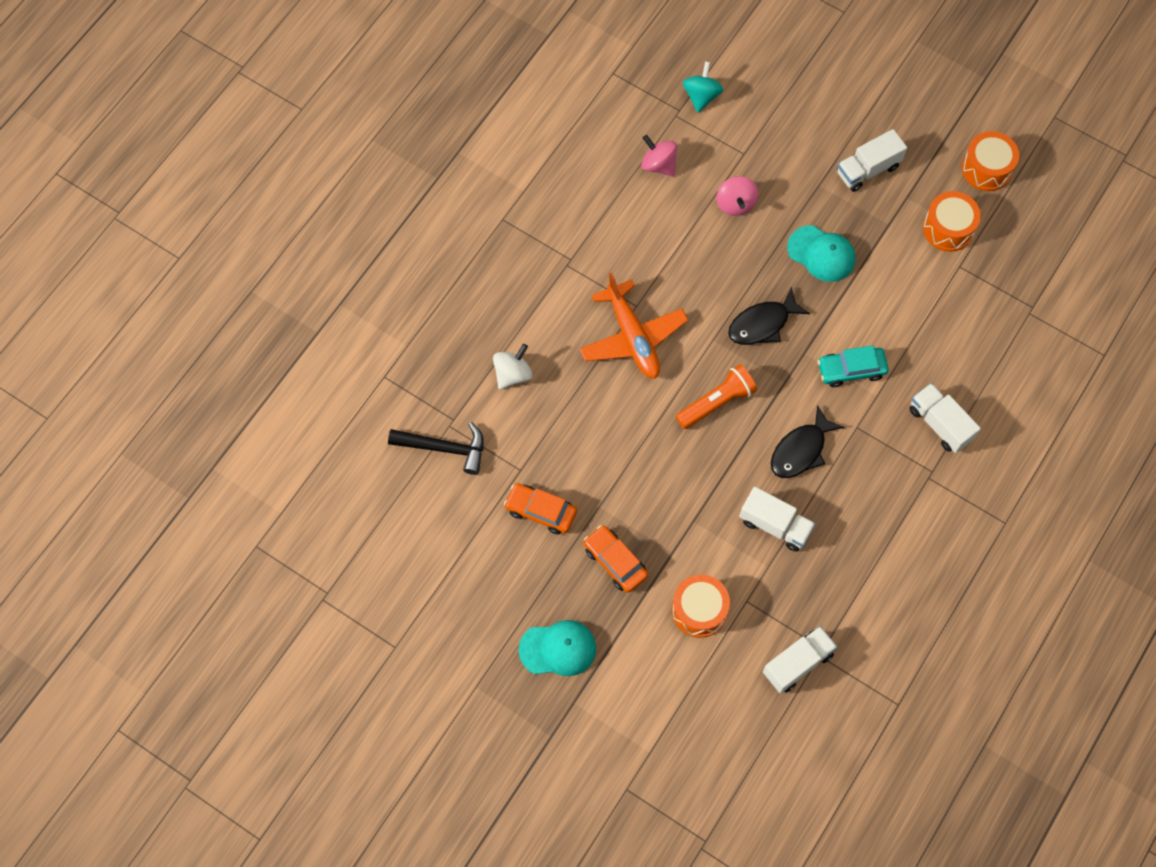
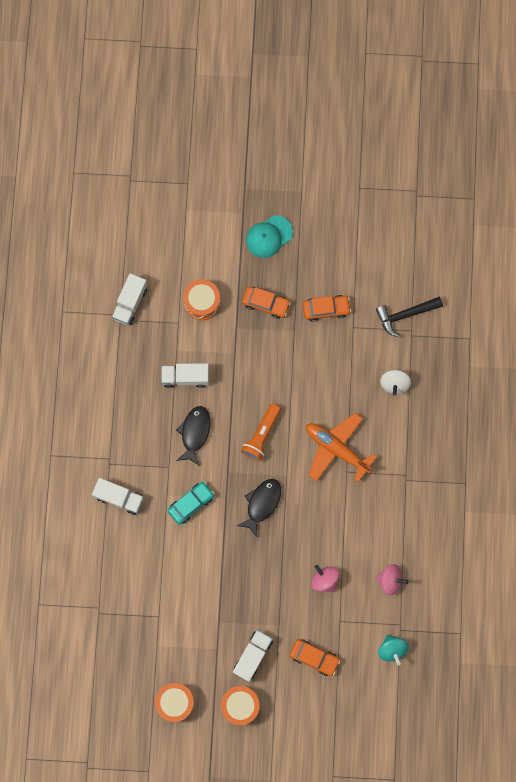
camera: 150 degrees right, 10 degrees up
(796, 132) = (314, 657): none -> orange car
(821, 254) = (251, 575): turquoise cap -> none
(948, 228) = (179, 640): orange drum -> orange drum (240, 705)

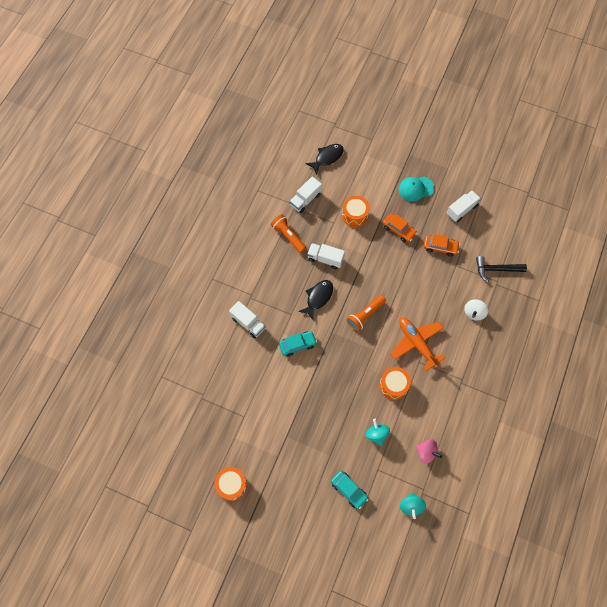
camera: 20 degrees right, 10 degrees down
(127, 363) = (288, 236): none -> orange flashlight
(240, 705) = (279, 506): orange drum -> orange drum (393, 385)
(253, 656) = (302, 471): white truck -> white truck (461, 210)
(262, 503) = (349, 363): black fish -> black fish (327, 157)
(314, 657) = (349, 490): orange car -> turquoise car
(324, 580) = (376, 434): pink spinning top -> turquoise spinning top

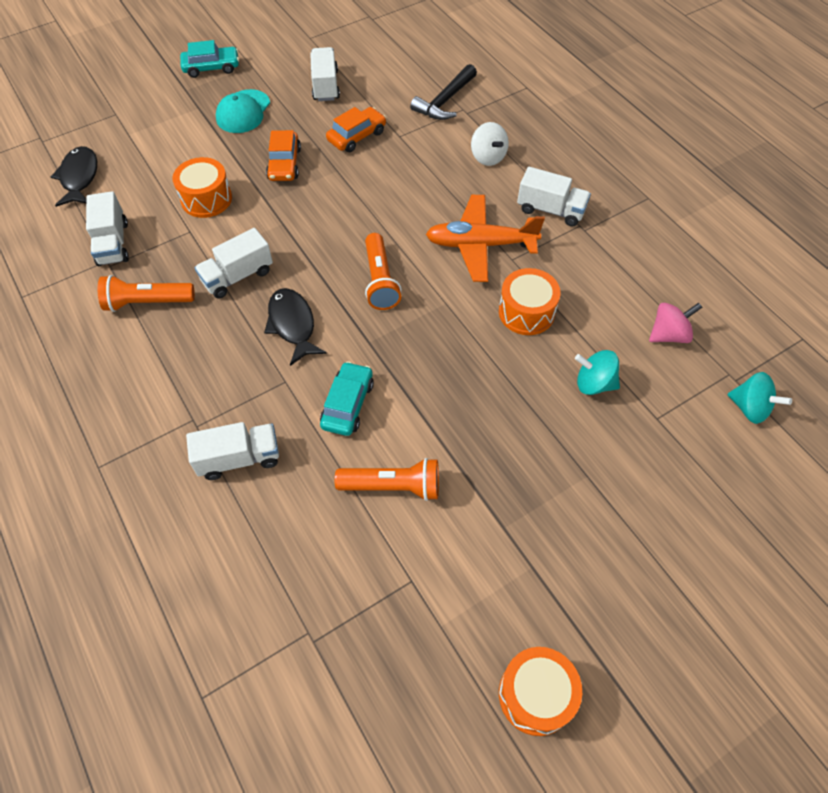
camera: 55 degrees left, 10 degrees down
(275, 385) = (392, 486): none -> orange flashlight
(349, 490) = (669, 484): turquoise car -> turquoise car (211, 68)
(399, 230) = (284, 164): orange car -> orange car turned 105 degrees clockwise
(462, 361) = (550, 210): none -> white truck

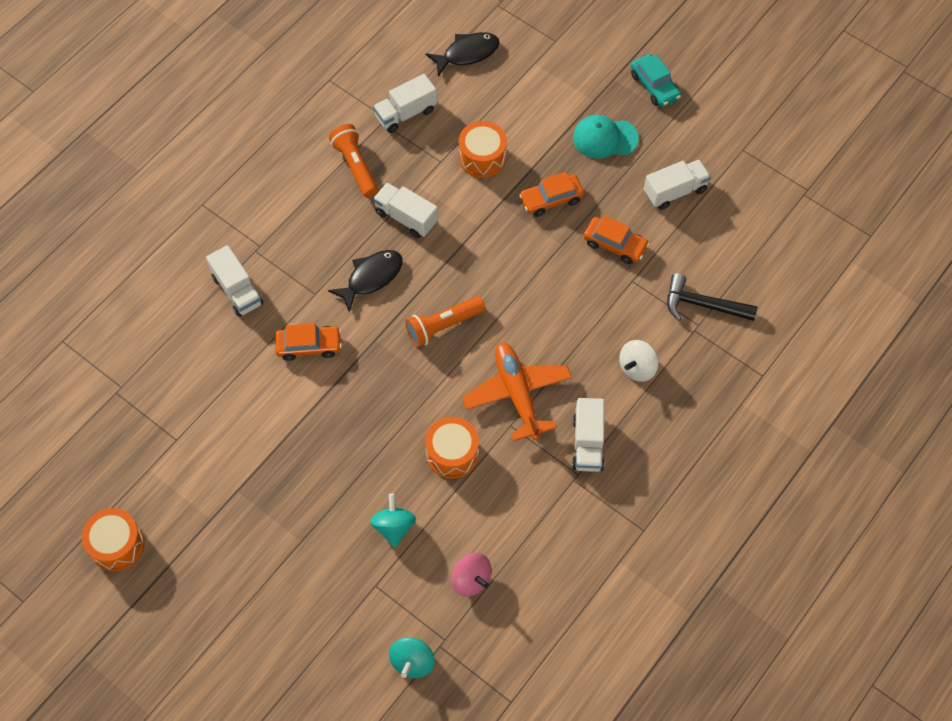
camera: 70 degrees right, 5 degrees up
(347, 404) = (309, 346): turquoise car -> orange car
(392, 486) = (247, 402): orange flashlight -> none

